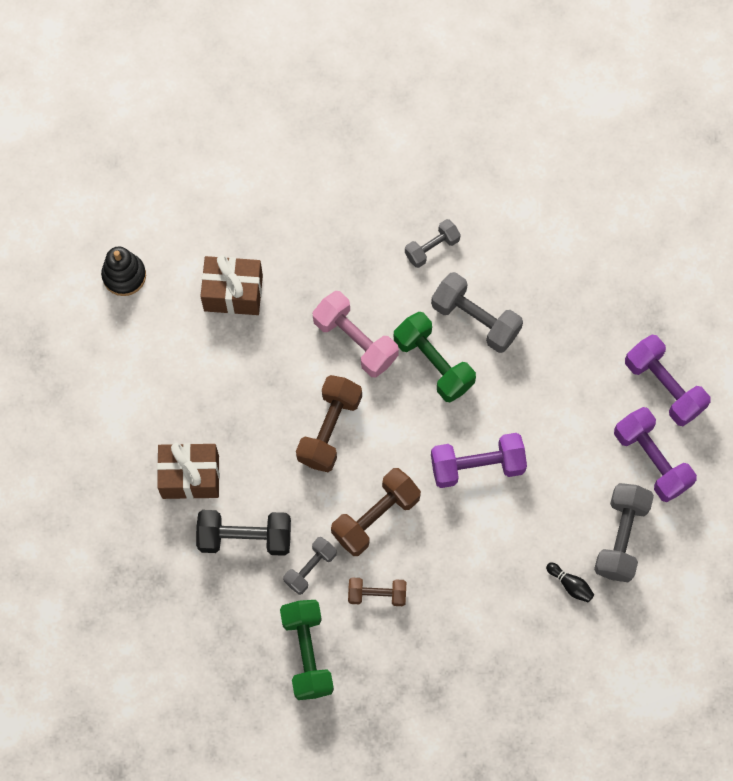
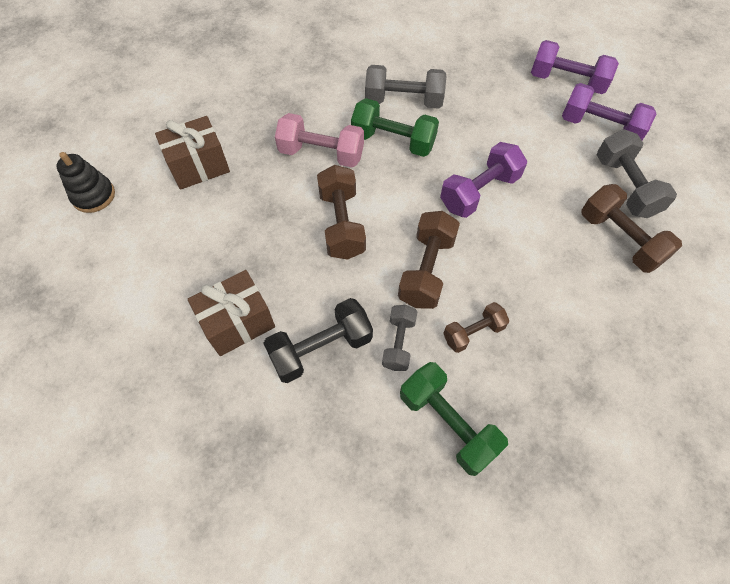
camera: 30 degrees left, 10 degrees down
(432, 248) = (340, 74): grey dumbbell -> none
(570, 585) = (620, 239): black bowling pin -> brown dumbbell

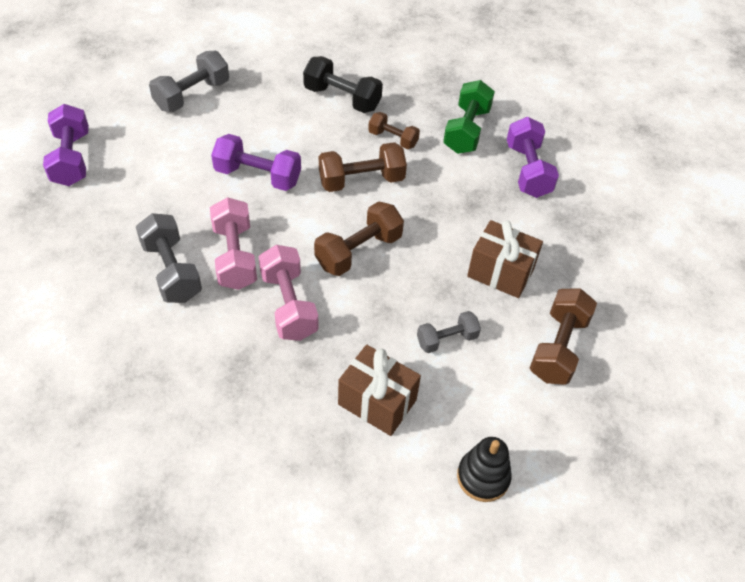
camera: 125 degrees left, 10 degrees down
(321, 348) = (475, 213): black dumbbell -> black dumbbell (342, 98)
(393, 141) = (235, 256): green dumbbell -> pink dumbbell
(399, 343) = (434, 173): grey dumbbell -> grey dumbbell (446, 339)
(599, 127) = (127, 124): purple dumbbell -> purple dumbbell (527, 170)
(620, 239) = (250, 88): brown dumbbell -> brown dumbbell (558, 348)

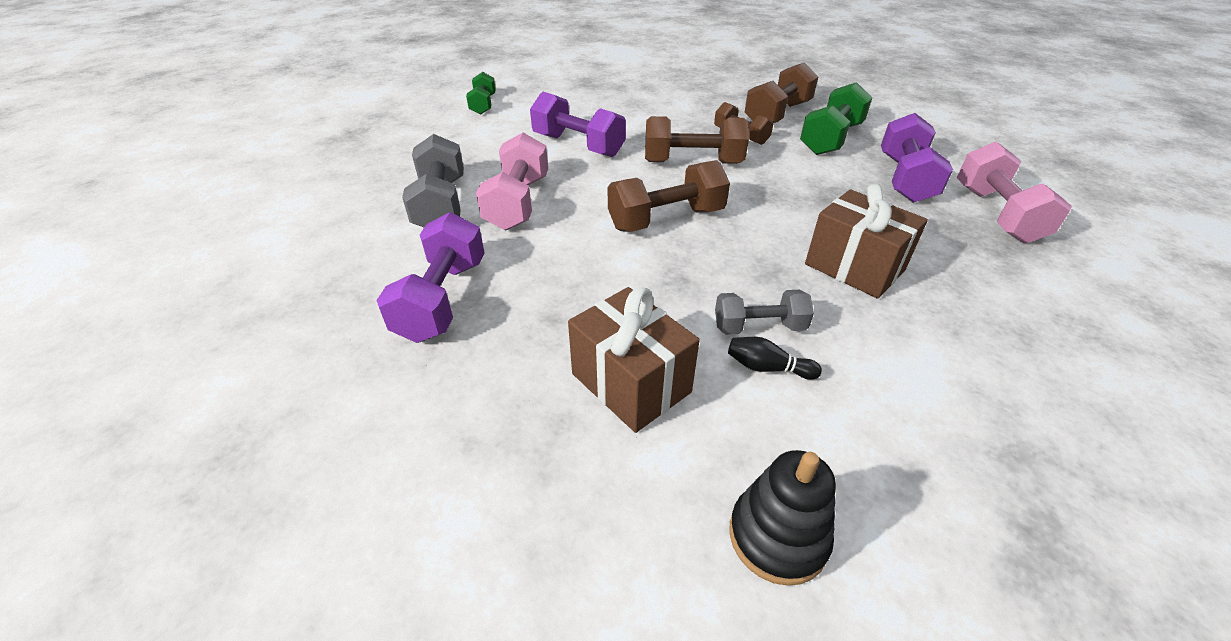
camera: 20 degrees right, 10 degrees down
(71, 159) = (403, 113): purple dumbbell -> purple dumbbell (442, 299)
(145, 133) = (483, 105): none -> green dumbbell
(192, 95) = (544, 87): grey dumbbell -> none
(288, 305) = (557, 255): pink dumbbell -> pink dumbbell (996, 214)
(342, 98) = (694, 103): black dumbbell -> none
(458, 370) = (767, 368): none -> black bowling pin
(558, 348) = (937, 369): brown dumbbell -> brown dumbbell (777, 114)

